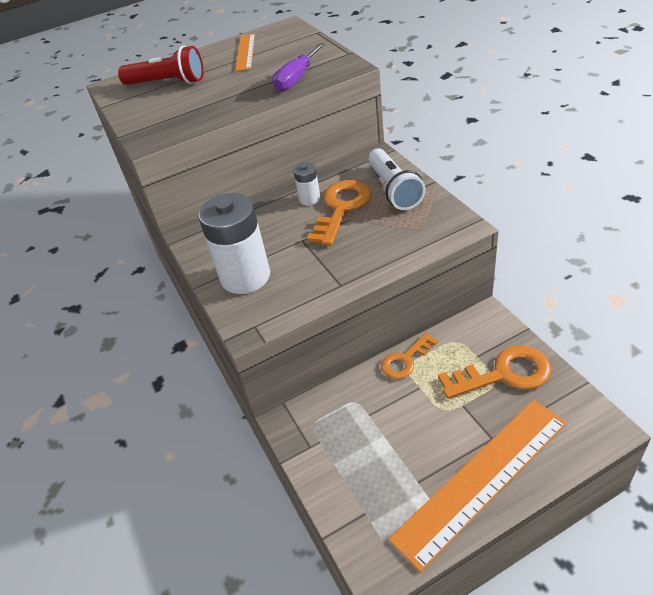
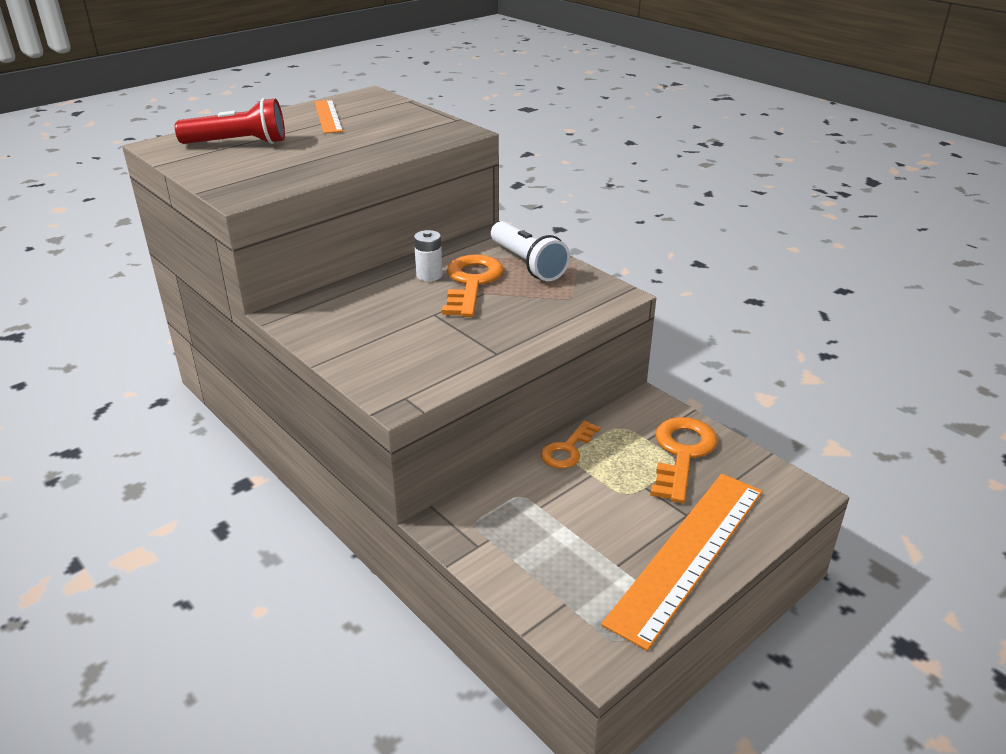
camera: 20 degrees left, 10 degrees down
(245, 276) = (376, 351): white battery -> none
(296, 79) = (405, 141): purple screwdriver -> none
(504, 374) = (682, 454): orange key -> orange key turned 45 degrees counterclockwise

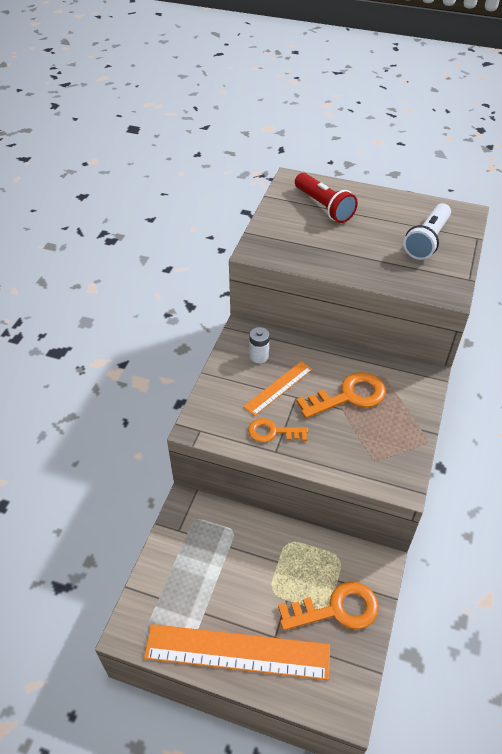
camera: 60 degrees right, 15 degrees up
(328, 116) = (405, 217): orange ruler -> orange ruler (278, 388)
(429, 275) = (339, 370): white battery -> white battery (259, 356)
(527, 264) = (400, 414): white flashlight -> white flashlight (427, 241)
(567, 449) = (293, 536): orange key -> orange key (272, 432)

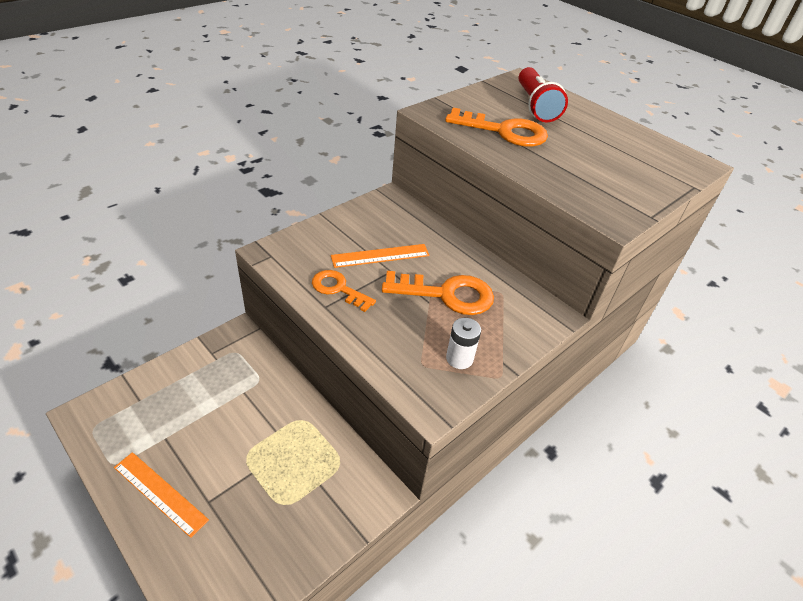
camera: 25 degrees right, 5 degrees down
(237, 652) = (160, 493): orange ruler -> orange ruler, size x0.53
(259, 356) = (386, 223): white battery -> white battery (459, 358)
(336, 609) = (293, 513): orange key -> orange key (504, 131)
(427, 241) = (628, 168): white flashlight -> none

